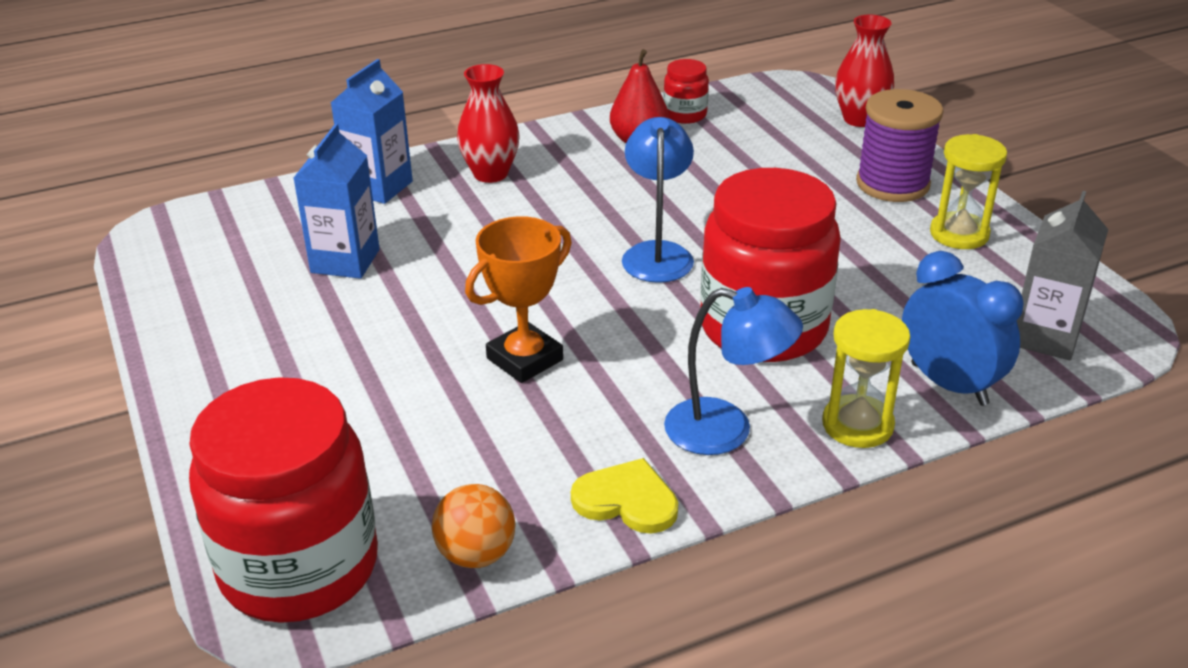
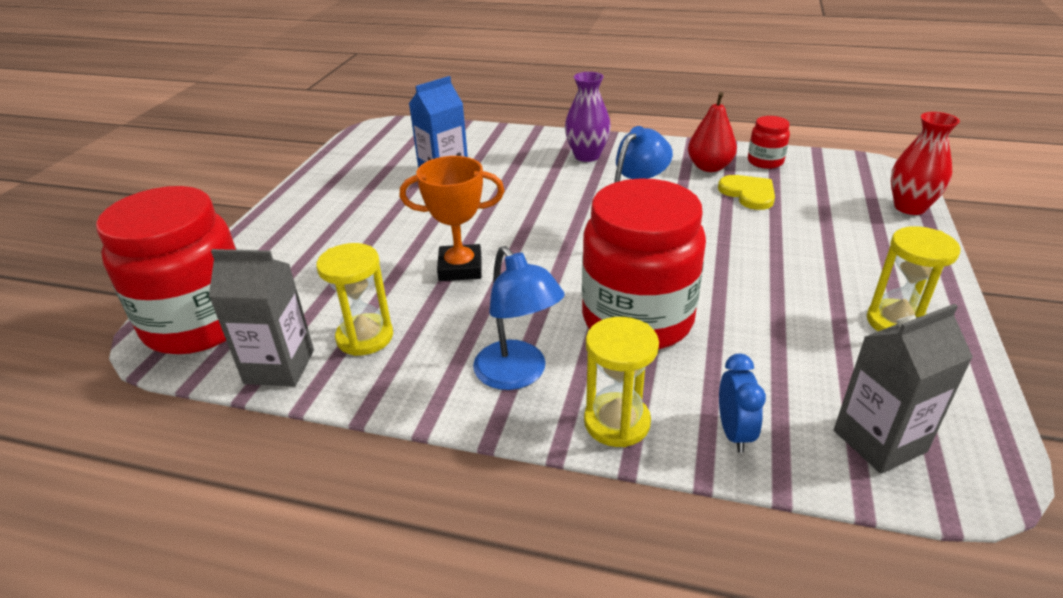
camera: 40 degrees right, 0 degrees up
(378, 187) = (514, 142): blue carton -> none
(476, 554) = (279, 367): orange ball -> grey carton
(490, 174) = (587, 156): red vase -> purple vase
(525, 477) = (365, 337): none -> yellow hourglass
(626, 500) = (398, 384): yellow heart -> yellow heart (748, 193)
(892, 184) = (880, 262): purple spool -> none
(949, 384) = (734, 432): blue clock -> blue clock, size x0.61

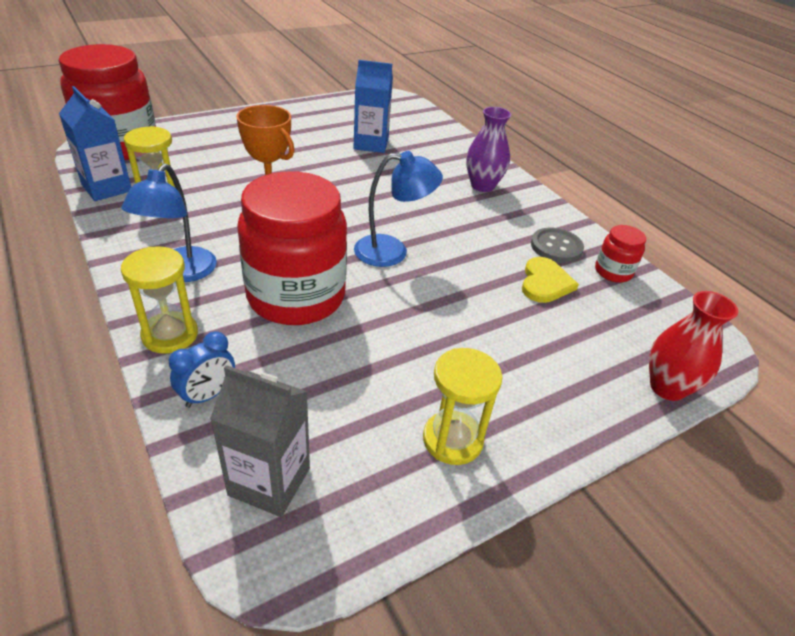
camera: 40 degrees right, 5 degrees up
(279, 367) = (107, 188): grey carton -> blue carton
(709, 167) = (556, 247): red pear -> grey button

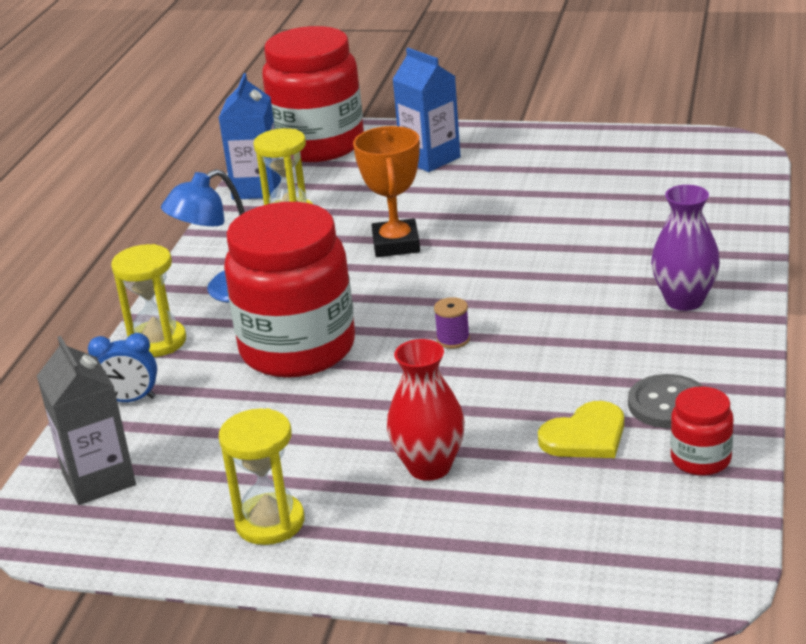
camera: 50 degrees right, 10 degrees down
(371, 144) = (607, 207): blue carton -> blue carton (430, 158)
(392, 251) = (453, 339): blue lamp -> purple spool
(667, 387) = (558, 591): red vase -> red vase (429, 467)

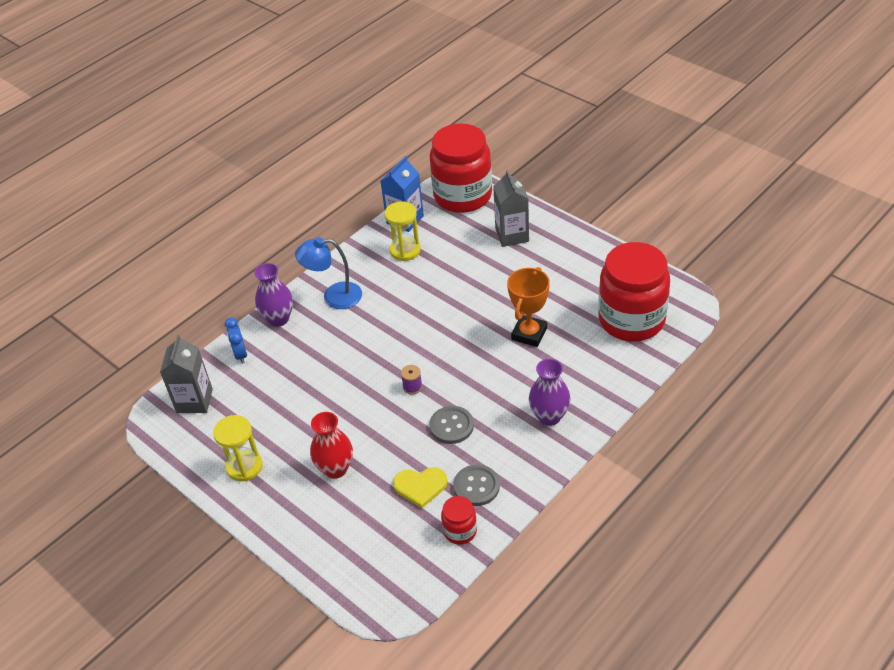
camera: 30 degrees right, 15 degrees up
(130, 400) = (240, 354): blue clock -> blue clock turned 45 degrees clockwise
(157, 342) = (278, 319): yellow hourglass -> purple vase
(297, 349) = (336, 356): red jar -> red jar (631, 320)
(396, 244) = (440, 299): orange trophy -> orange trophy (529, 334)
(430, 158) = (512, 235): blue carton -> grey carton
(558, 358) = (451, 426): none -> grey button

